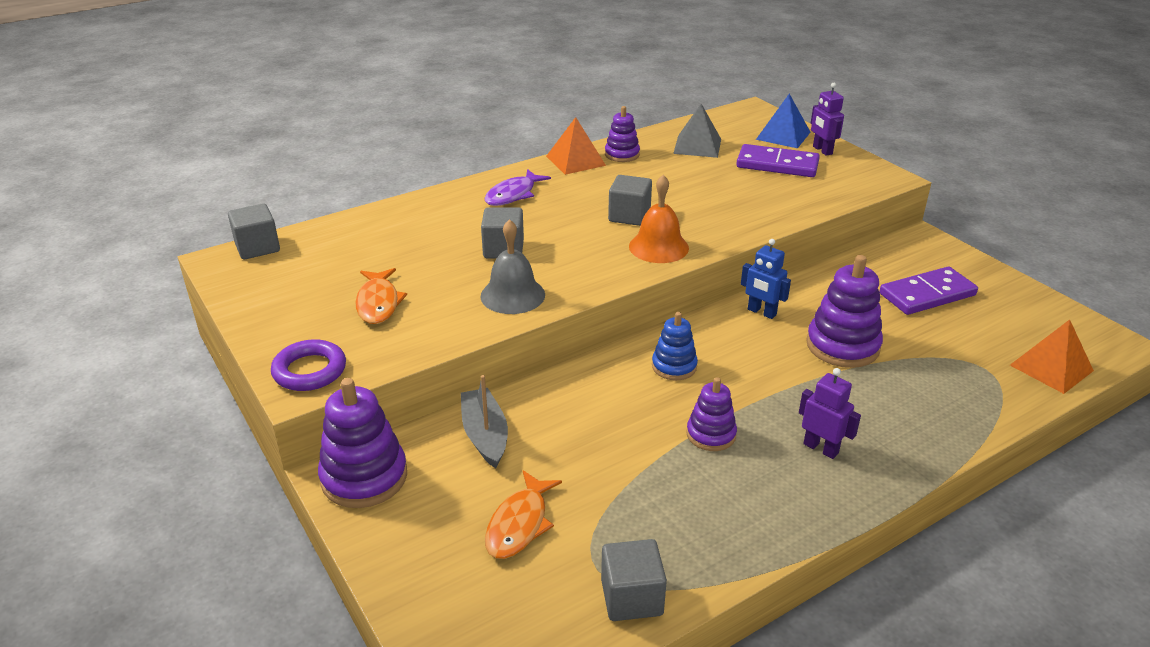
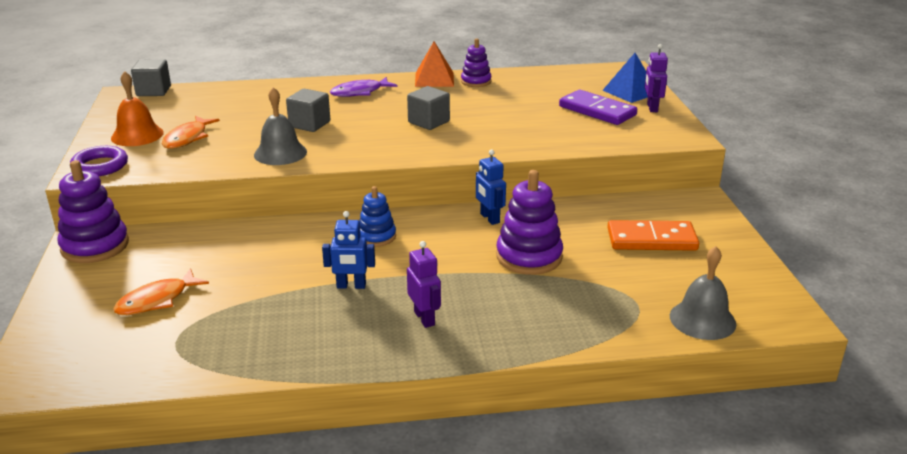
camera: 25 degrees right, 5 degrees down
(485, 435) = (196, 243): grey boat -> none
(631, 597) = (177, 365): grey cube -> none
(658, 247) = (425, 146): orange bell -> orange bell (137, 135)
(697, 146) = (545, 86): grey pyramid -> none
(711, 434) = (351, 286): purple stacking toy -> blue robot
(927, 295) = (651, 240): purple domino -> orange domino
(1051, 367) = (702, 319): orange pyramid -> grey bell

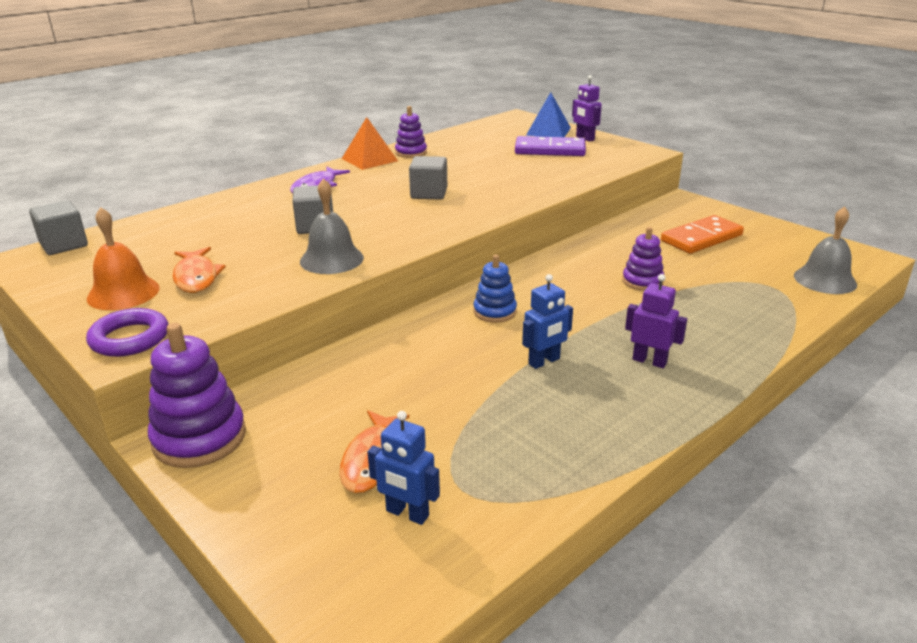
camera: 35 degrees left, 0 degrees up
(489, 218) = (563, 263): blue robot -> blue robot (407, 514)
(529, 257) = (642, 281): purple stacking toy -> purple stacking toy, size x0.61

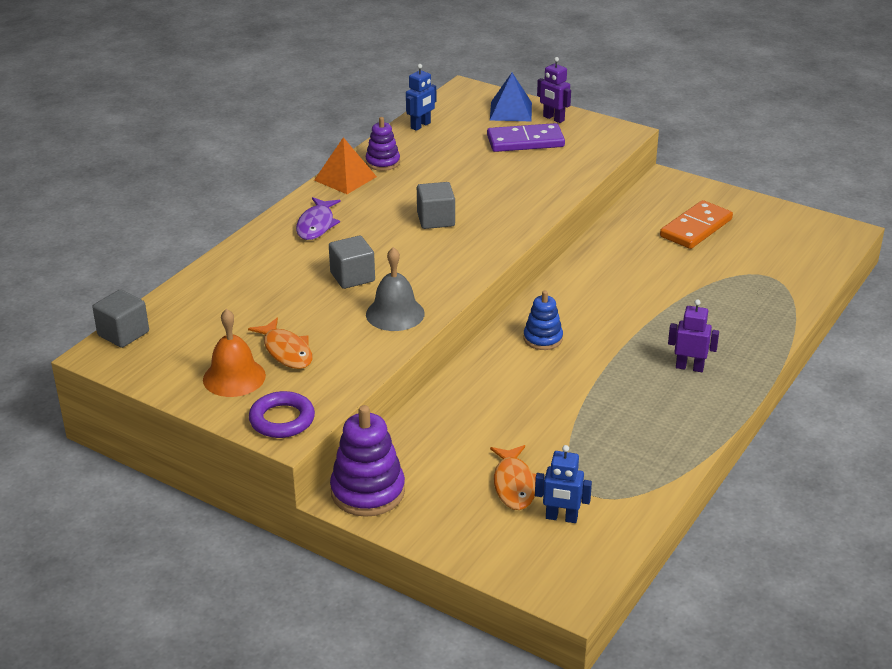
camera: 15 degrees left, 5 degrees up
(544, 361) = (606, 381): blue robot -> blue robot (421, 126)
(642, 281) = (658, 287): purple stacking toy -> none
(825, 280) = (812, 262): grey bell -> none

